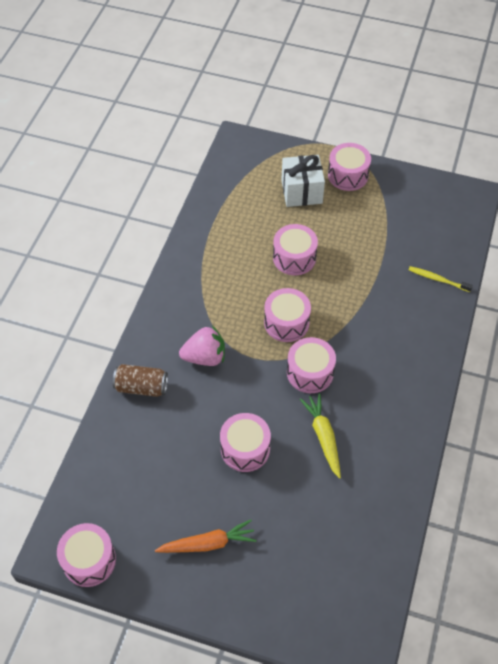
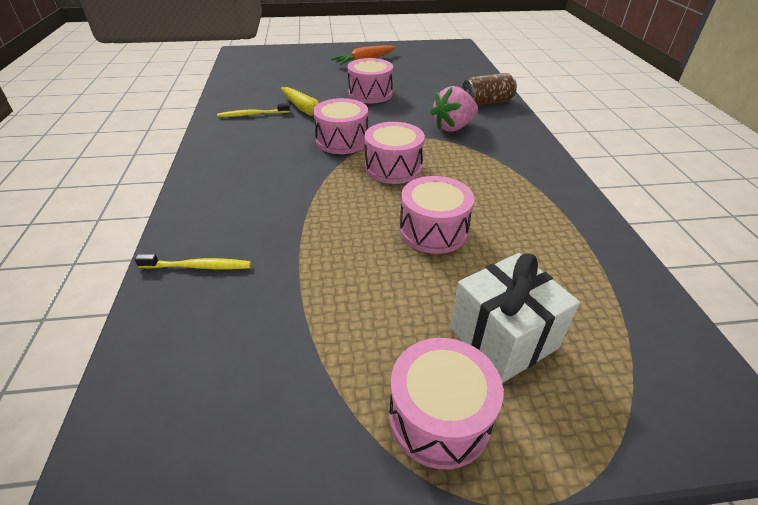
camera: 155 degrees right, 15 degrees down
(89, 560) = (432, 46): pink drum -> none
(378, 449) = (252, 114): none -> yellow toothbrush

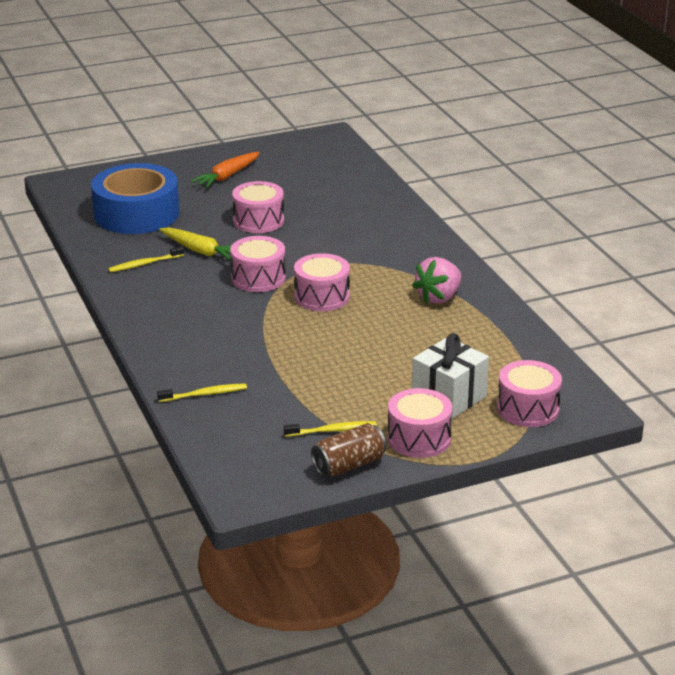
camera: 15 degrees left, 10 degrees down
(277, 77) = (136, 213): none -> blue tape
(318, 367) = (332, 430): none -> yellow toothbrush
(433, 230) = (378, 341): pink drum -> pink drum (528, 409)
(453, 127) = (364, 248): pink strawberry -> pink strawberry (439, 297)
(486, 102) = (390, 213): brown can -> brown can (348, 465)

